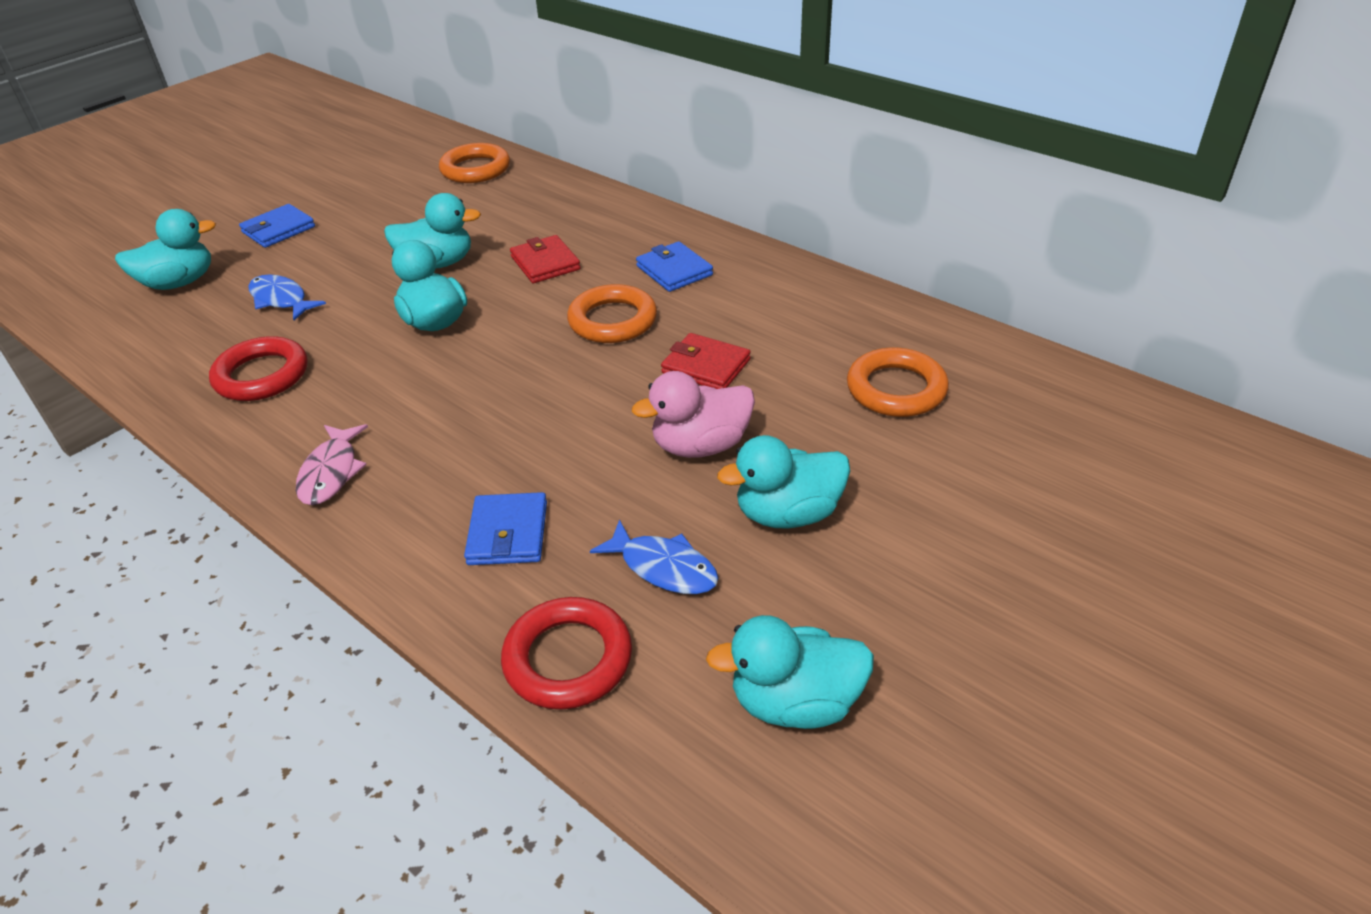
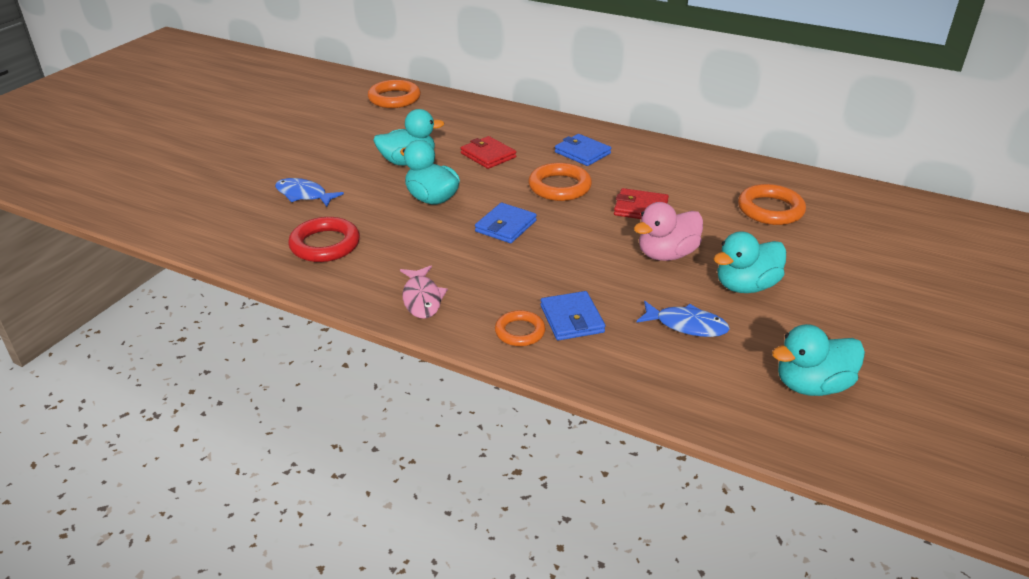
camera: 15 degrees left, 5 degrees down
(179, 283) = (212, 190): turquoise duck -> none
(278, 230) = (267, 149): blue wallet -> blue wallet (505, 226)
(426, 543) = (520, 332): none -> orange ring
(568, 659) = (658, 383): red ring -> none

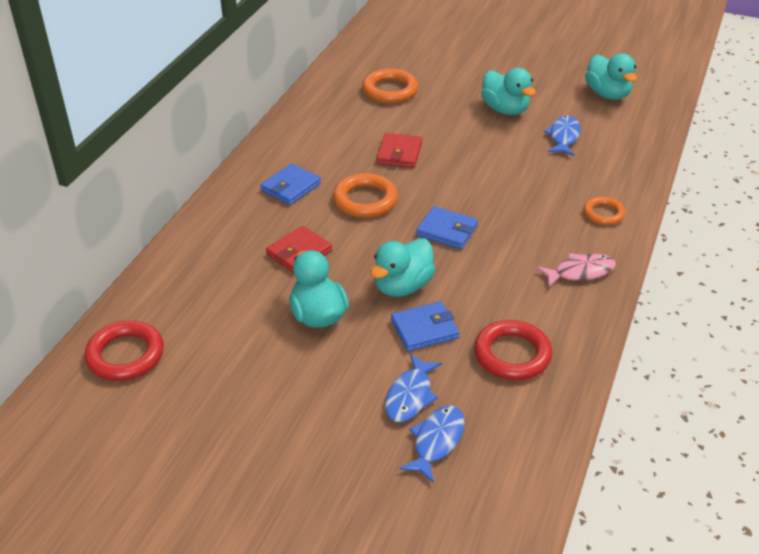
camera: 95 degrees left, 5 degrees up
(253, 202) = (436, 441): none -> blue fish
(394, 98) = (125, 355): orange ring -> red ring
(571, 319) = (577, 188): blue wallet -> blue wallet (424, 329)
(666, 254) = (472, 142): pink duck -> none

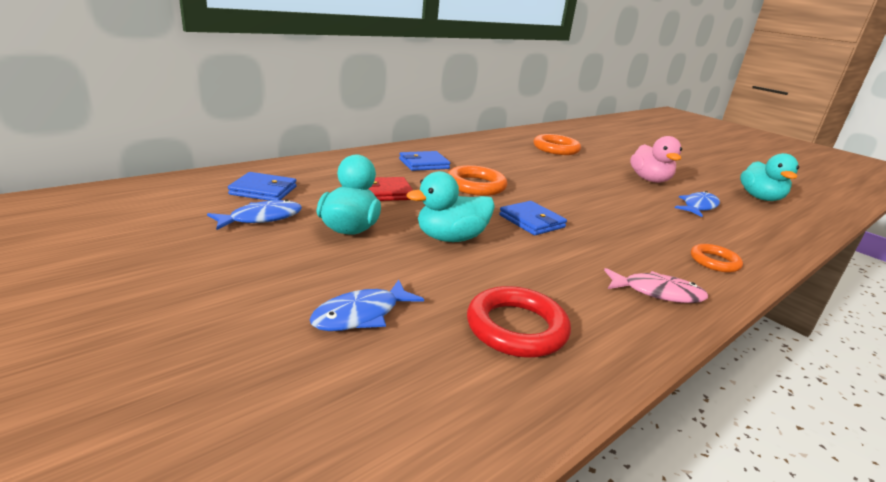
camera: 25 degrees right, 15 degrees down
(125, 355) = (168, 195): red ring -> none
(399, 153) = (532, 174): red wallet -> none
(424, 329) = (438, 272): blue wallet -> blue wallet (263, 190)
(436, 441) = (339, 368): blue fish -> blue fish (261, 218)
(505, 109) = (649, 180): turquoise duck -> pink duck

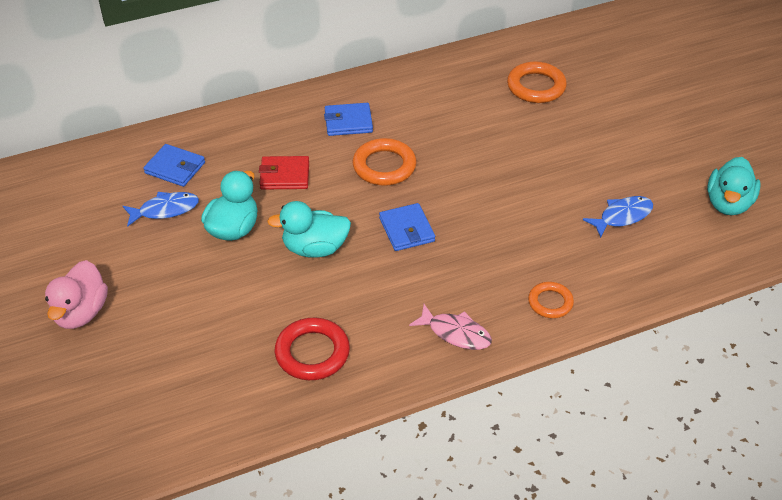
camera: 20 degrees right, 20 degrees up
(361, 315) = (209, 327): blue fish -> none
(649, 180) = (608, 161): pink duck -> pink duck (81, 313)

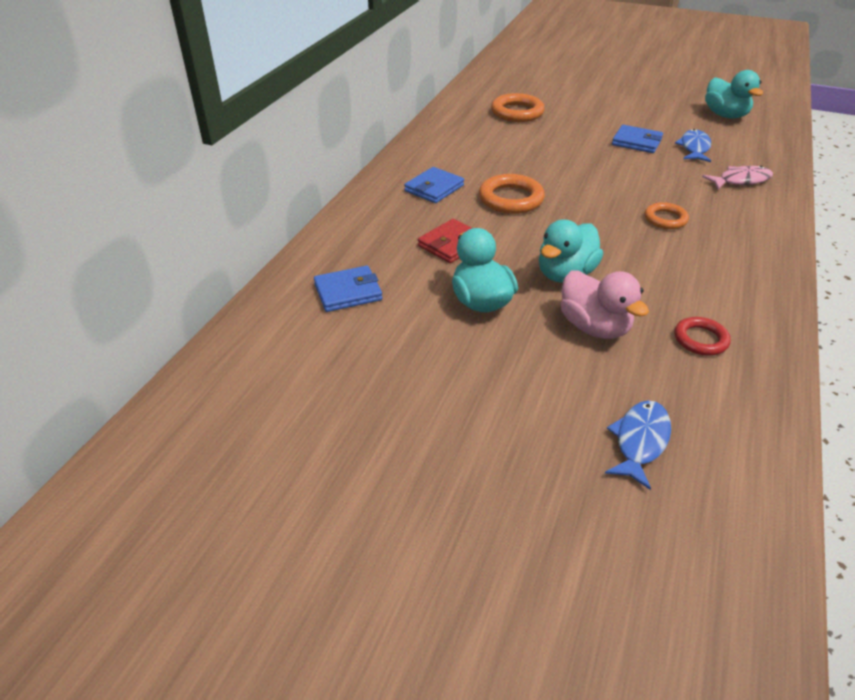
camera: 45 degrees left, 5 degrees down
(81, 313) = (472, 460): pink duck -> pink duck (594, 327)
(165, 210) = (397, 326): blue fish -> blue fish (640, 441)
(312, 353) = (700, 339): red ring -> red ring, size x0.63
(406, 230) = (600, 225): blue wallet -> blue wallet (636, 142)
(455, 333) = (748, 261): pink fish -> pink fish (740, 180)
(550, 302) = (755, 210): orange ring -> orange ring (665, 219)

